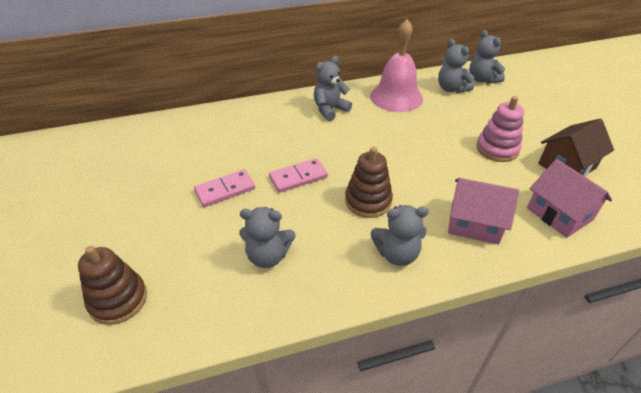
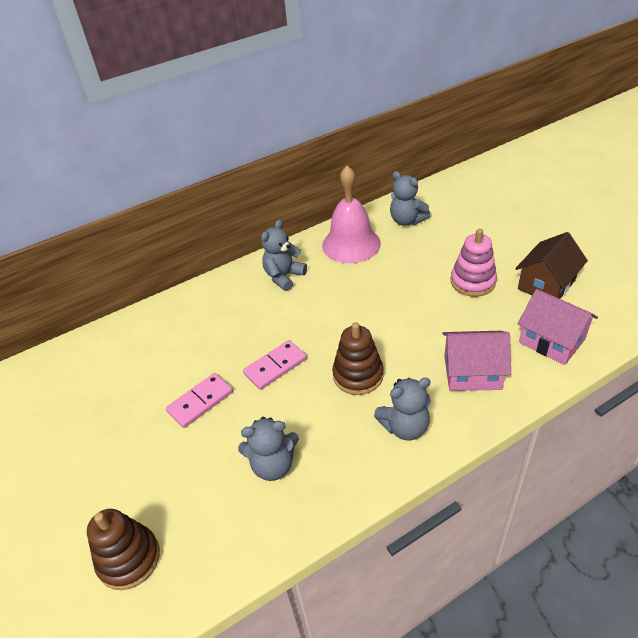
camera: 10 degrees left, 0 degrees up
(482, 79) = (436, 202): grey teddy bear -> none

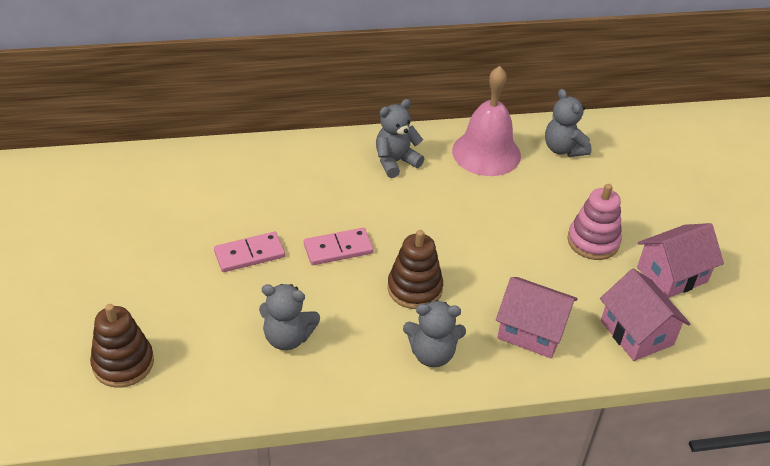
camera: 15 degrees right, 0 degrees up
(546, 285) = (672, 274): brown house -> pink house

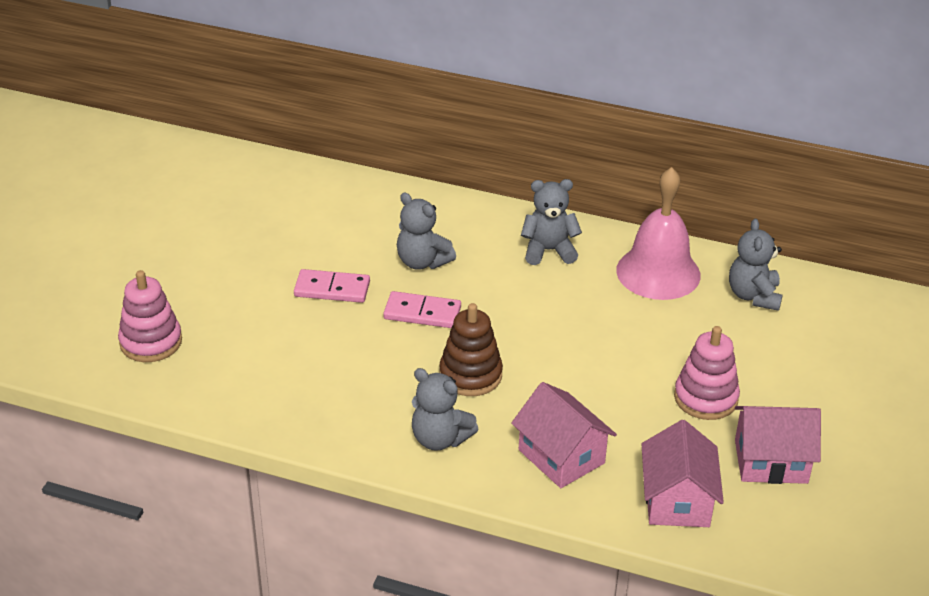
camera: 30 degrees right, 5 degrees down
(123, 363) = (151, 342): brown stacking toy -> pink stacking toy
(288, 337) = (312, 374): grey teddy bear -> grey teddy bear (422, 262)

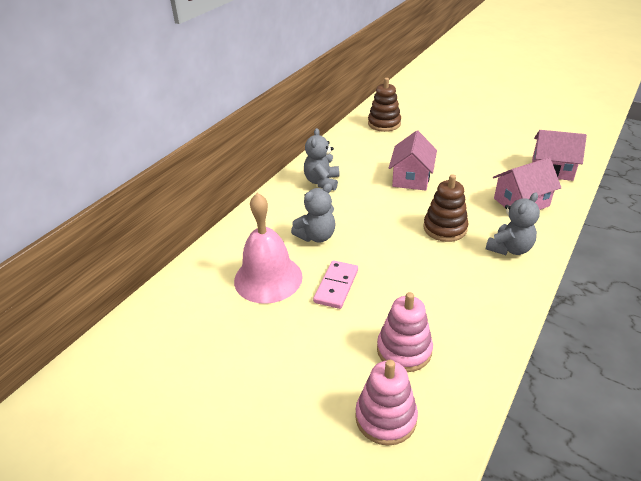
camera: 75 degrees left, 0 degrees up
(422, 313) = (375, 242): pink domino -> none
(658, 272) = (356, 148): pink bell -> pink bell (268, 278)
(705, 398) = (468, 149): pink stacking toy -> pink stacking toy (404, 350)
(753, 296) = (384, 124): grey teddy bear -> brown stacking toy
(771, 461) = (517, 139): pink house -> pink house (411, 178)

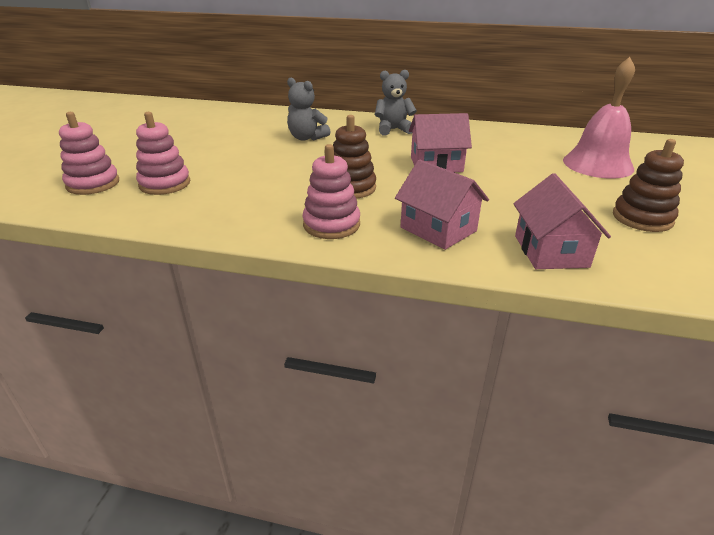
camera: 70 degrees right, 5 degrees down
(268, 278) = (245, 130): pink bell -> pink bell (597, 164)
(336, 286) = (241, 152): pink domino -> none
(384, 124) = (541, 141): brown stacking toy -> brown stacking toy (642, 218)
(509, 248) = (331, 224): grey teddy bear -> pink stacking toy

